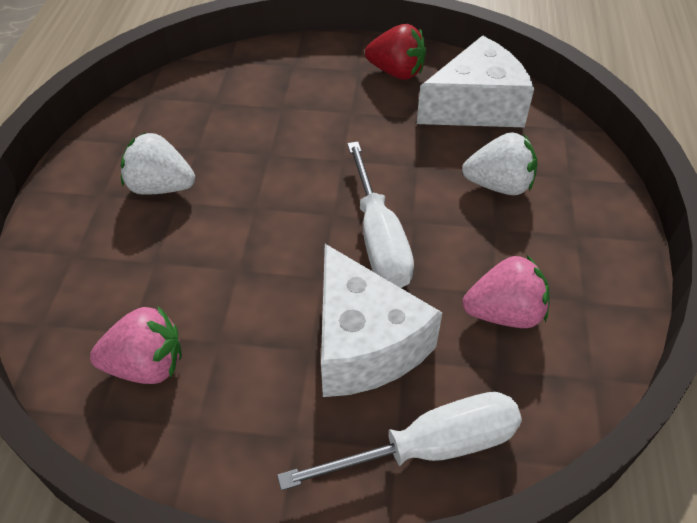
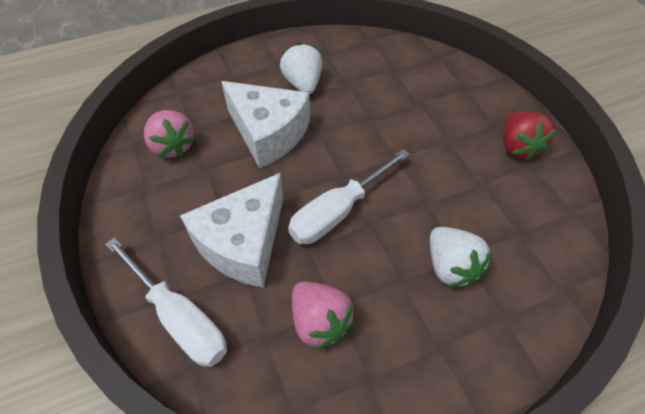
camera: 60 degrees right, 5 degrees up
(476, 106) = (529, 214): white cheese -> white cheese (268, 133)

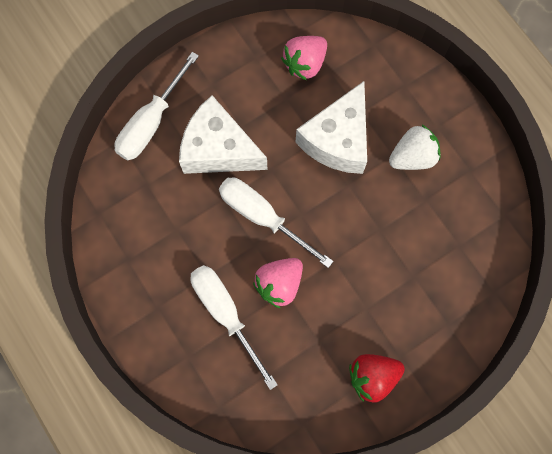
camera: 80 degrees right, 20 degrees up
(319, 321) = (163, 219): pink strawberry -> pink strawberry (279, 284)
(450, 266) = (225, 313): white strawberry -> white screwdriver

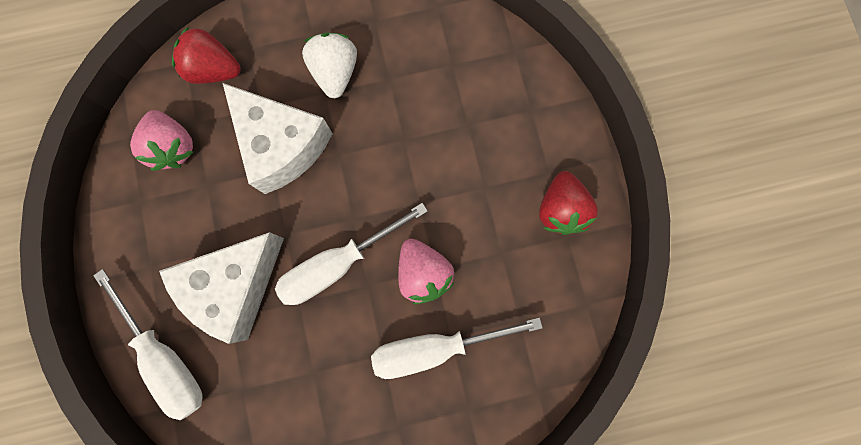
camera: 70 degrees left, 5 degrees up
(376, 67) = (214, 70): none -> red strawberry

